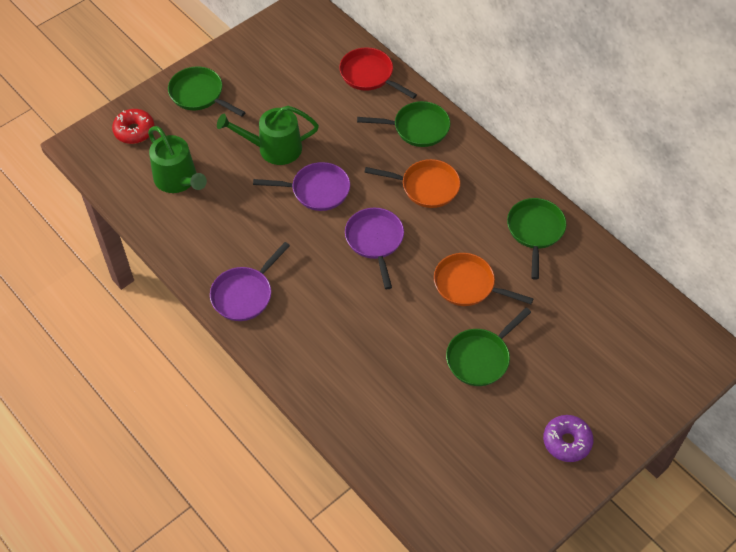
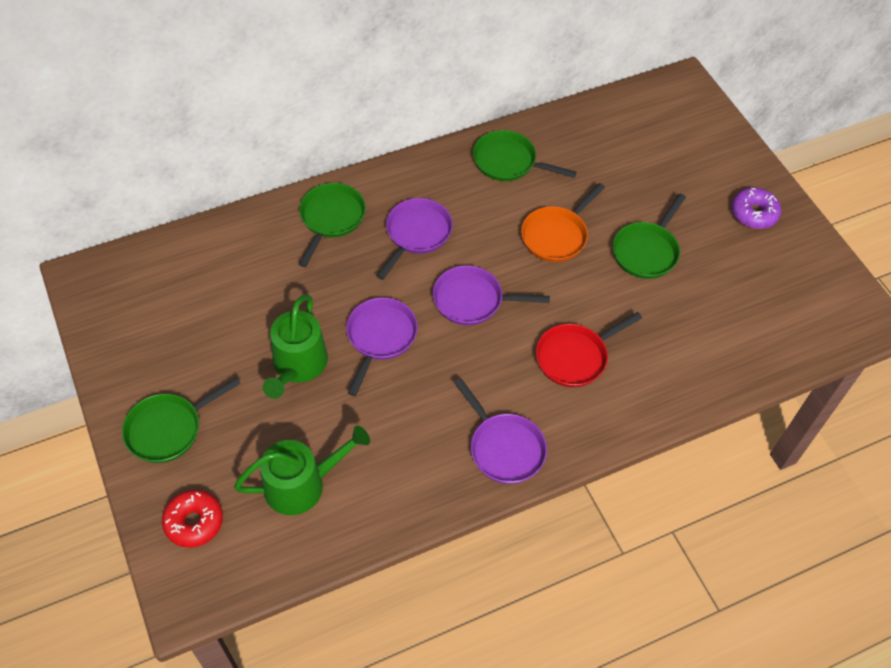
camera: 75 degrees left, 0 degrees up
(369, 75) = (230, 241): red pan -> red pan (575, 357)
(426, 187) = (416, 234): orange pan -> purple pan
(480, 358) = (646, 251): green pan -> green pan turned 60 degrees clockwise

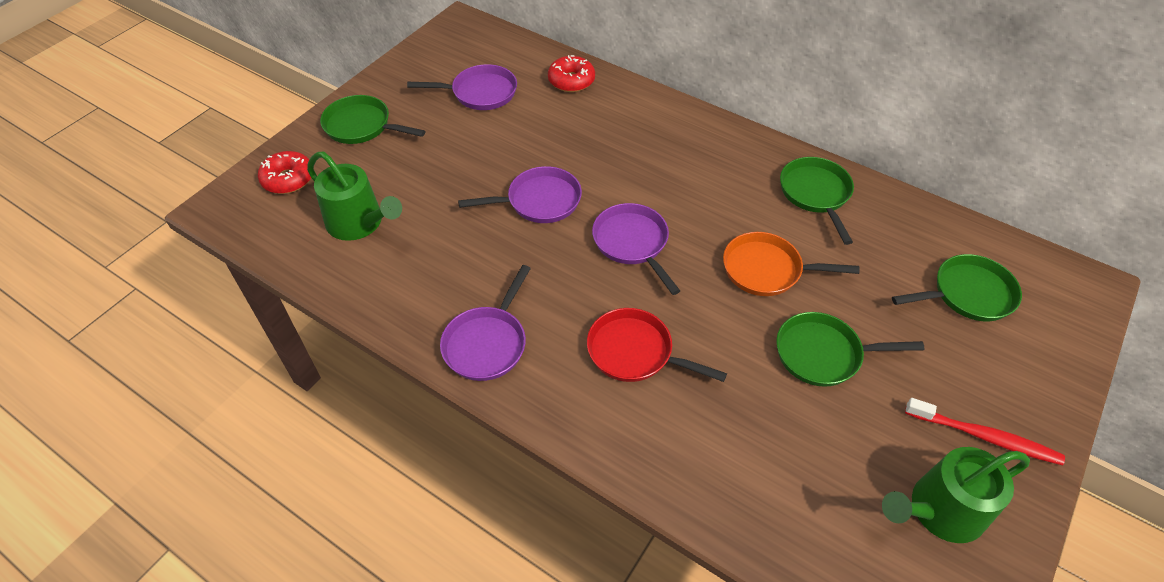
camera: 60 degrees right, 5 degrees down
(250, 237) = (571, 81): none -> red donut
(298, 365) = (471, 166): green watering can -> green watering can (940, 510)
(331, 219) = (633, 114): green pan -> green pan (968, 294)
(416, 234) = (669, 172): purple pan -> purple pan (480, 93)
(753, 213) = (984, 436): purple donut -> red toothbrush

